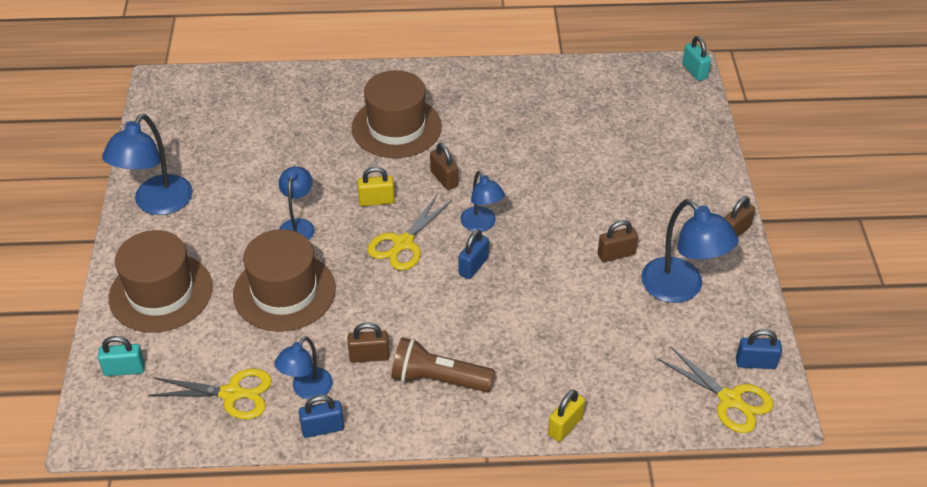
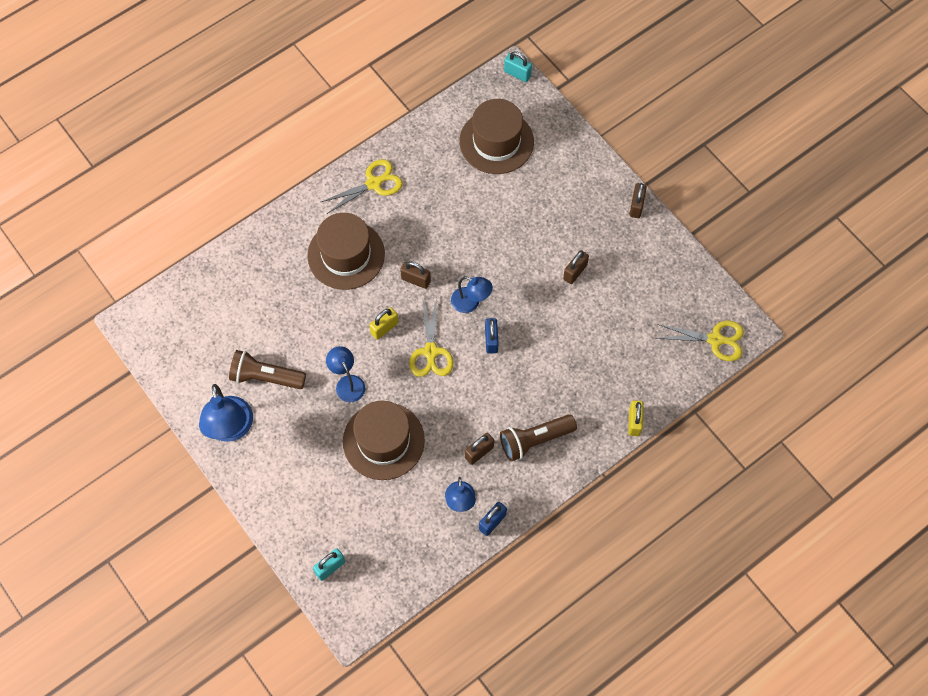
camera: 35 degrees left, 20 degrees up
(161, 292) = (300, 496): brown hat -> brown hat (496, 142)
(229, 181) = (266, 377): none -> brown flashlight
(232, 394) = (416, 537): yellow scissors -> yellow scissors (374, 183)
(681, 289) = (633, 274): blue lamp -> none
(755, 363) = (713, 303): blue padlock -> none

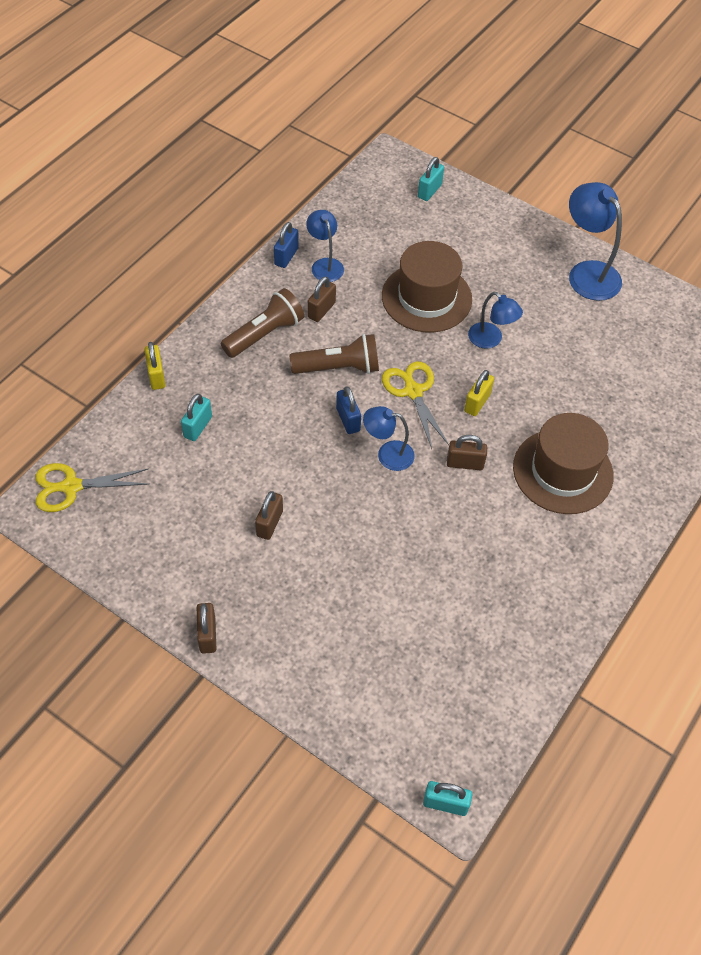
camera: 160 degrees right, 10 degrees down
(266, 377) = (580, 325): brown flashlight -> brown flashlight (338, 368)
(374, 183) = (574, 570): yellow scissors -> none
(496, 142) = (435, 677): brown hat -> none
(610, 365) = (198, 427): none -> turquoise padlock

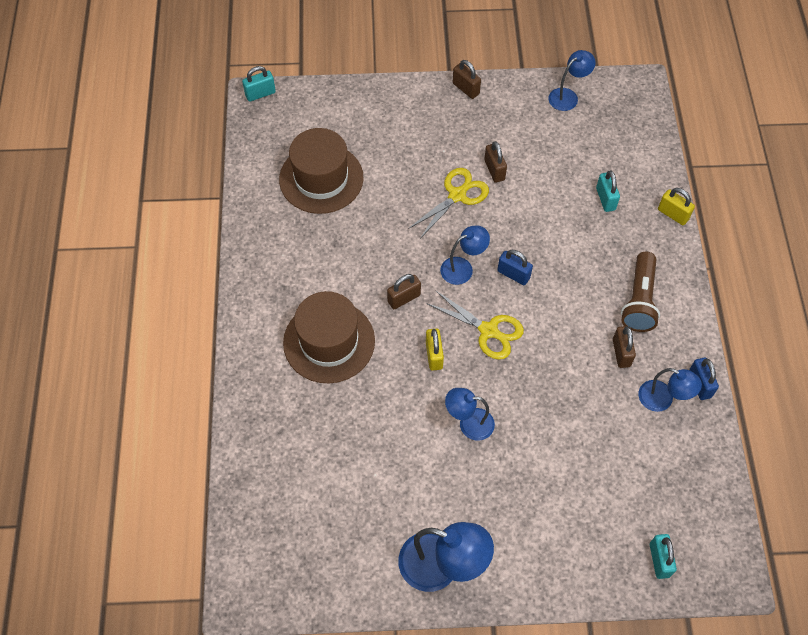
camera: 145 degrees right, 5 degrees up
(71, 487) = (635, 111): yellow scissors -> yellow scissors (457, 195)
(115, 549) = (568, 96): none -> blue lamp
(338, 368) = (559, 311): brown flashlight -> none
(426, 298) = (554, 428): brown hat -> brown hat (321, 178)

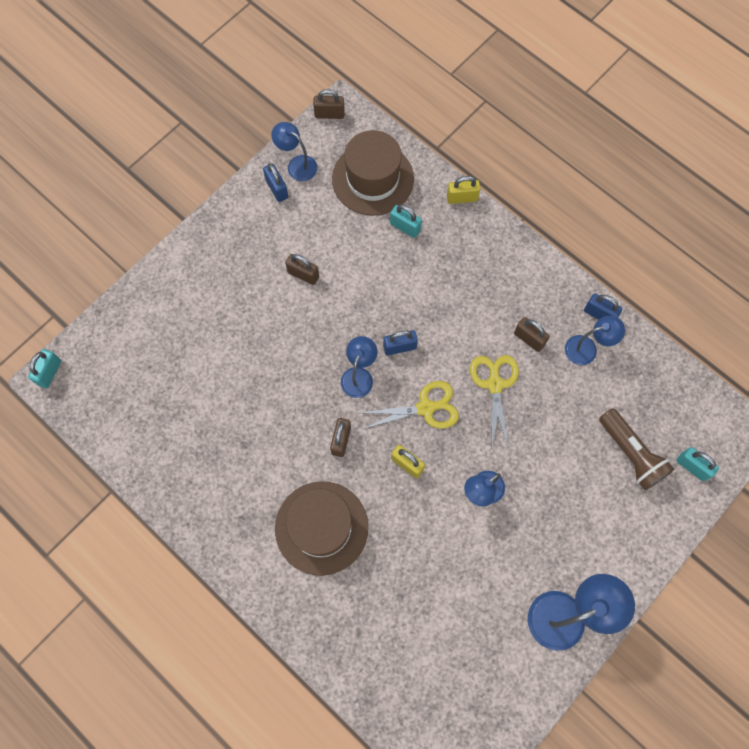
camera: 45 degrees left, 10 degrees up
(321, 178) = (177, 401): brown hat -> brown hat (373, 179)
(457, 195) = (296, 320): yellow scissors -> yellow scissors (494, 384)
(466, 89) = (213, 224): brown padlock -> brown padlock (329, 114)
(535, 101) = (277, 189): none -> blue padlock
(568, 96) = (297, 164): blue lamp -> blue lamp turned 60 degrees counterclockwise
(639, 300) = (502, 287): brown flashlight -> brown flashlight (631, 453)

